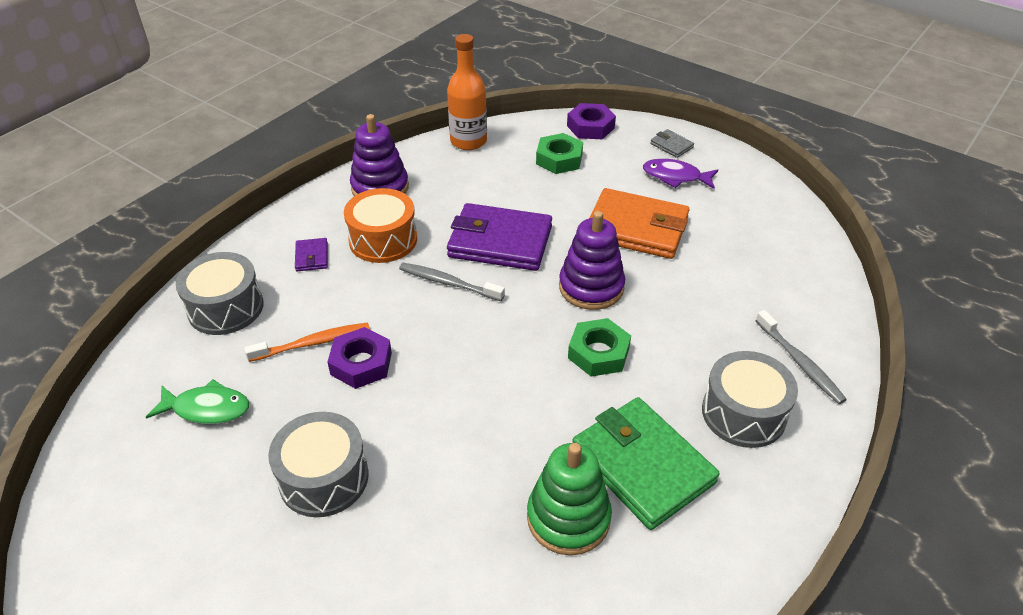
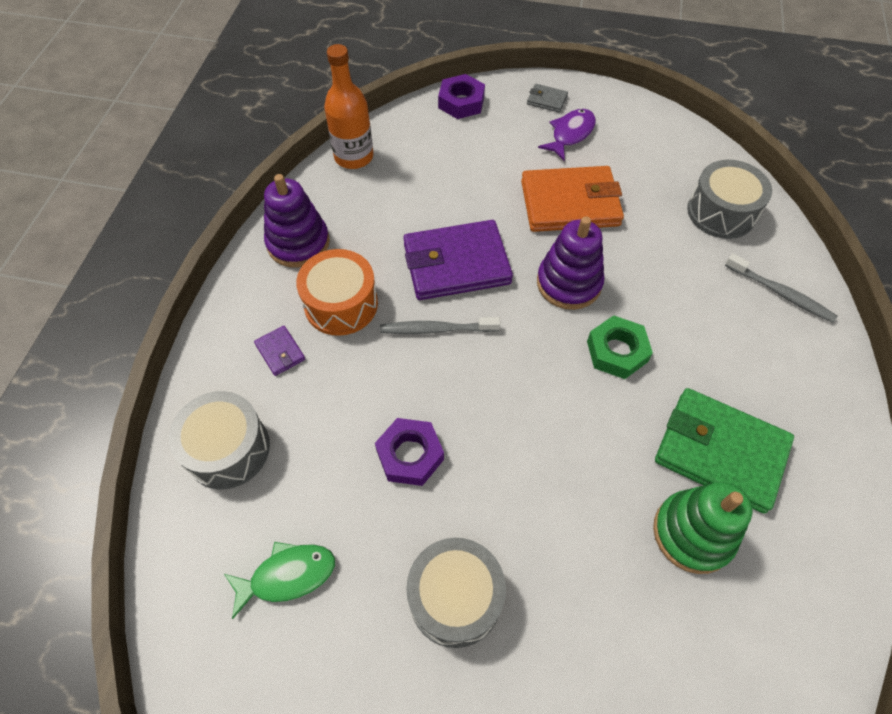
camera: 25 degrees left, 15 degrees up
(313, 343) = (347, 452): orange toothbrush -> none
(559, 159) = (454, 149): green nut -> none
(675, 177) = (570, 134): purple fish -> purple fish turned 135 degrees clockwise
(743, 413) = (767, 363): grey drum -> grey drum (721, 212)

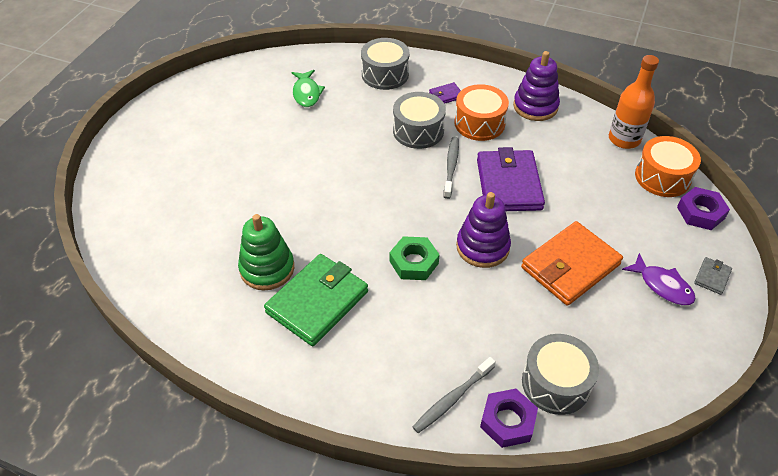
camera: 100 degrees right, 10 degrees down
(410, 455) = (361, 144): purple nut -> purple nut (507, 421)
(413, 127) = (662, 177): none -> orange drum
(455, 597) = (271, 153): grey drum -> grey drum (418, 131)
(570, 203) = (570, 266): orange wallet -> orange wallet turned 45 degrees clockwise

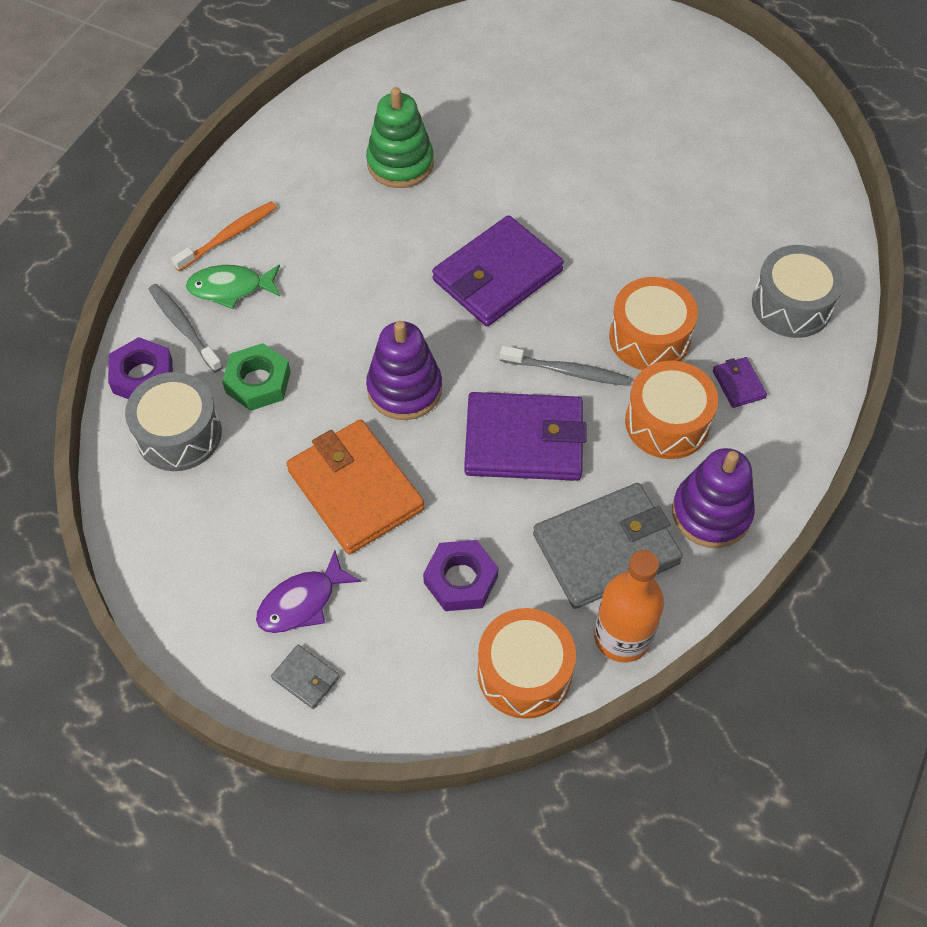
camera: 95 degrees right, 10 degrees up
(306, 93) = (738, 204): green fish -> green fish (230, 288)
(317, 302) = (342, 209): green wallet -> none
(350, 381) = (229, 236): none -> orange toothbrush
(376, 204) = (497, 275): none -> purple wallet
(414, 262) = (389, 309): green nut -> green nut (258, 382)
(418, 131) = (649, 337): grey drum -> orange drum
(572, 146) = (606, 549): none -> grey wallet
(700, 213) = (437, 707): purple nut -> purple nut (460, 580)

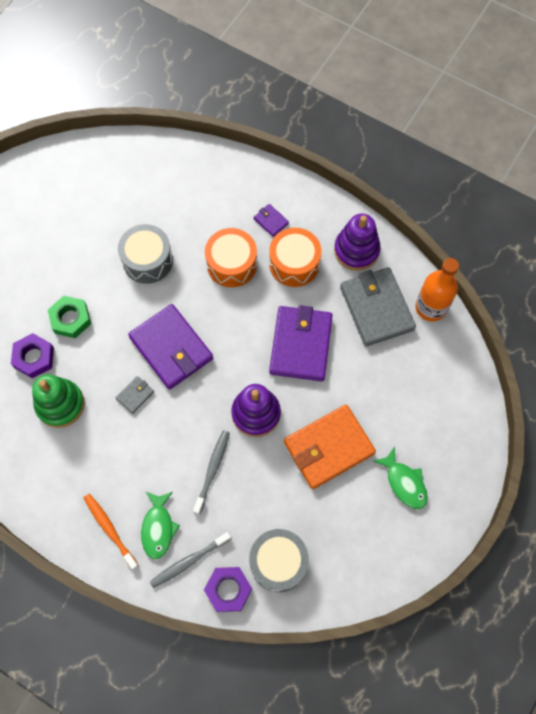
camera: 85 degrees left, 10 degrees up
(258, 382) = (241, 508): green nut -> green nut (70, 319)
(302, 602) = (404, 483): purple fish -> green fish
(306, 678) = (453, 481): grey wallet -> grey wallet (135, 395)
(460, 580) = (393, 390): purple nut -> purple nut (34, 358)
(524, 672) = (451, 360): orange drum -> none
(567, 371) = (252, 314): grey toothbrush -> grey toothbrush (212, 470)
(738, 384) = (271, 221): purple wallet -> purple wallet turned 60 degrees clockwise
(791, 305) = (216, 182): grey drum -> grey drum (147, 260)

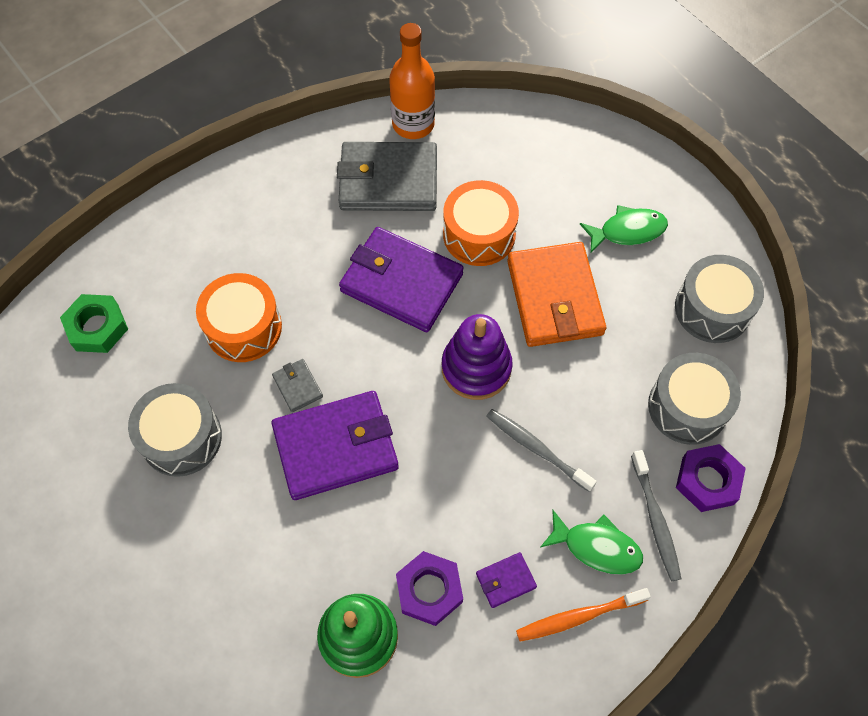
camera: 70 degrees left, 5 degrees down
(34, 358) = (264, 657): purple nut -> purple nut (429, 590)
(70, 319) = (224, 580): green nut -> green nut (97, 327)
(135, 395) = (388, 520): grey wallet -> grey wallet (298, 386)
(271, 221) = (203, 258): purple wallet -> purple wallet (505, 580)
(294, 264) = (281, 251): orange drum -> orange drum (479, 234)
(356, 250) = (297, 174): purple stacking toy -> none
(363, 561) = (712, 309): none -> grey drum

